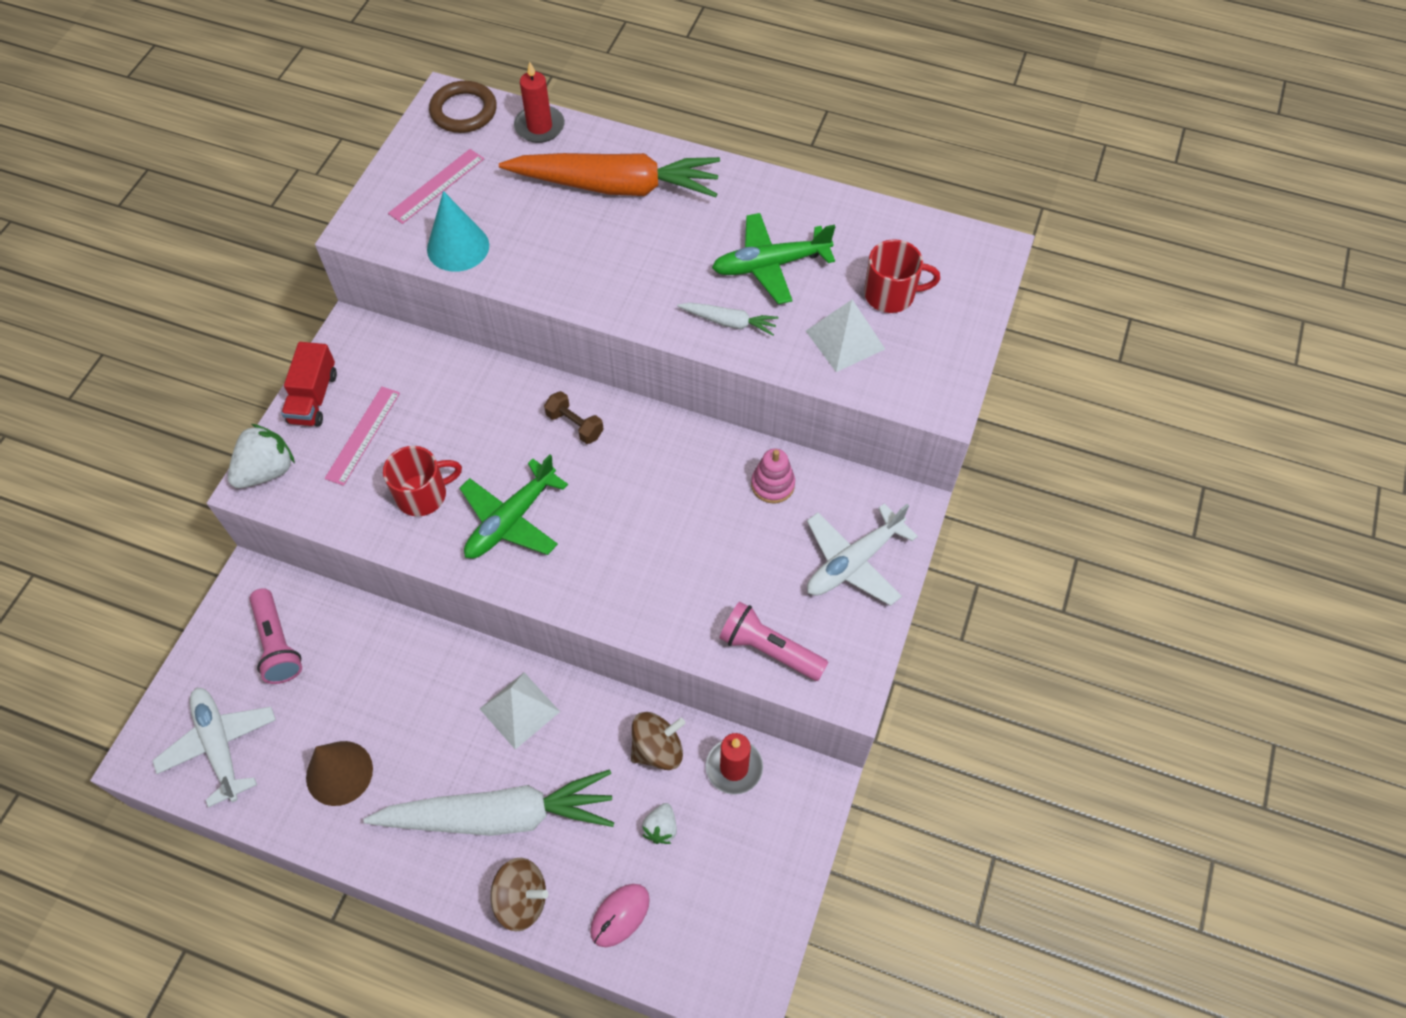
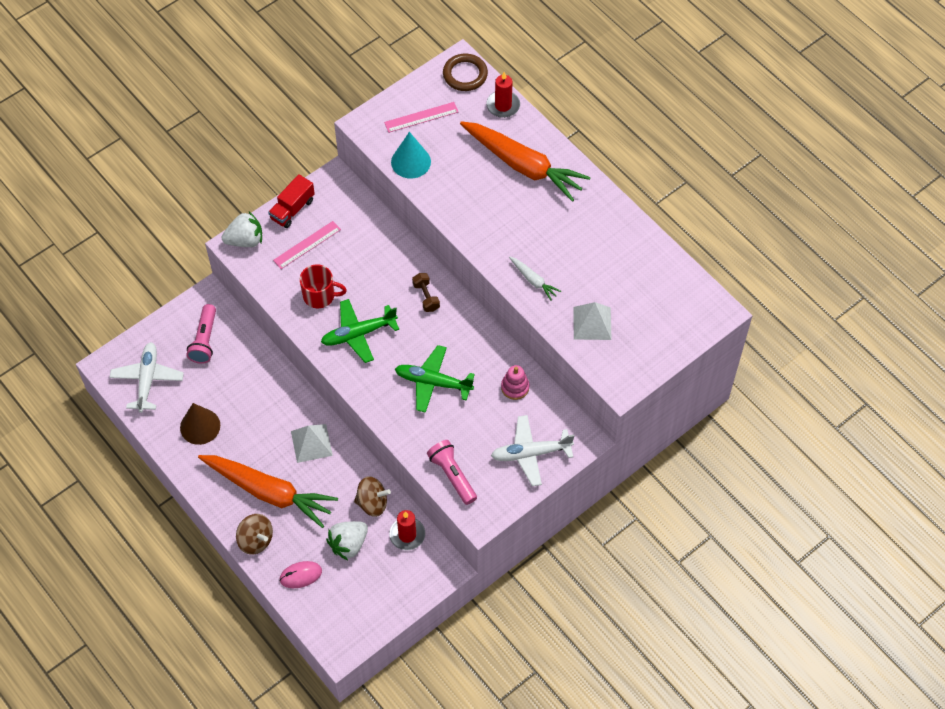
camera: 30 degrees right, 0 degrees up
(500, 815) = (269, 492): white carrot -> orange carrot
(661, 828) = (348, 544): white strawberry -> white strawberry, size x1.72
(770, 265) = (580, 257): green plane -> green plane (433, 382)
(891, 294) = (638, 309): red mug -> none

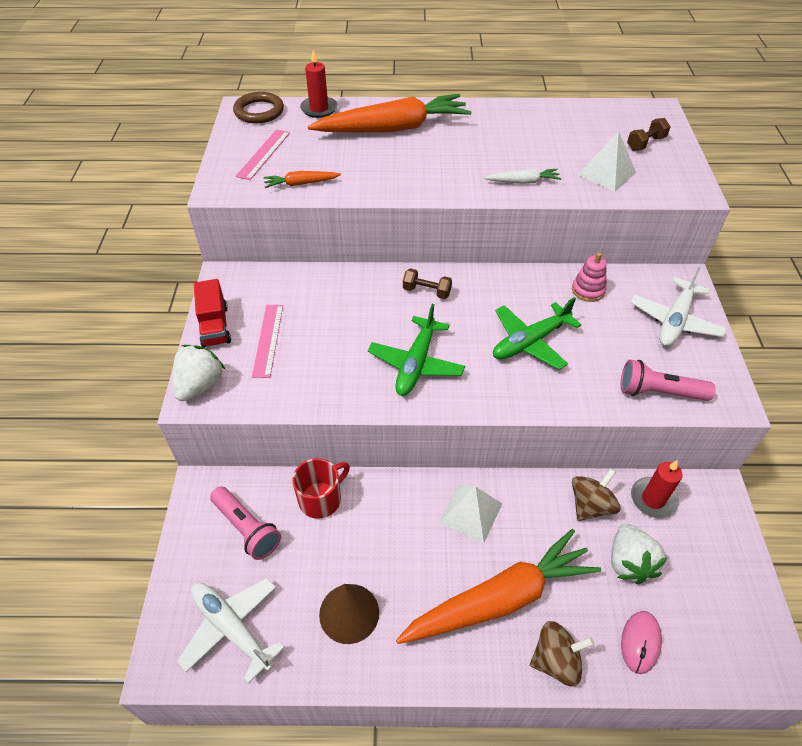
camera: 50 degrees left, 10 degrees down
(320, 295) = (337, 366): red mug -> red mug (321, 499)
(411, 162) = (300, 184): turquoise cone -> orange carrot
(657, 327) = (645, 143): none -> brown dumbbell

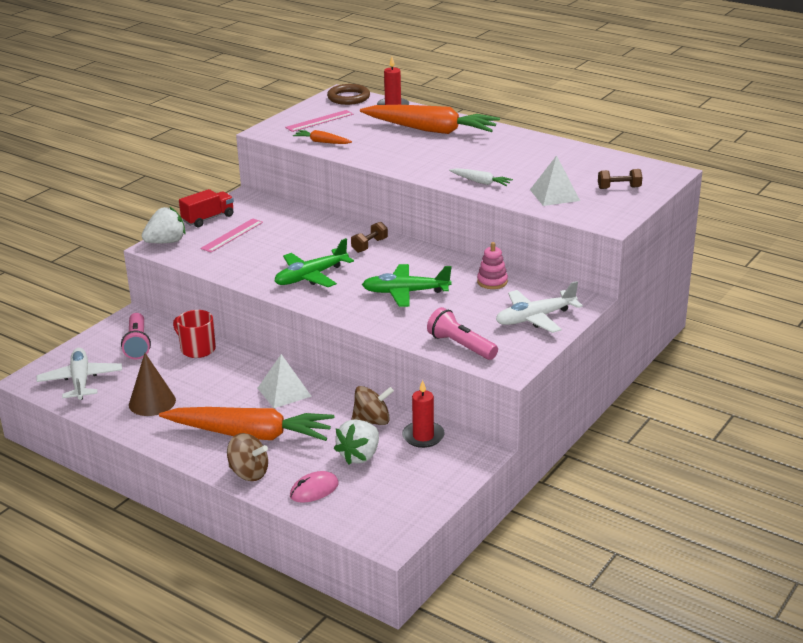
camera: 35 degrees right, 20 degrees down
(215, 326) = (208, 218): red truck -> red truck turned 150 degrees counterclockwise
(321, 499) = (197, 349): red mug -> red mug turned 135 degrees counterclockwise
(426, 291) = (369, 245): brown dumbbell -> brown dumbbell turned 75 degrees clockwise

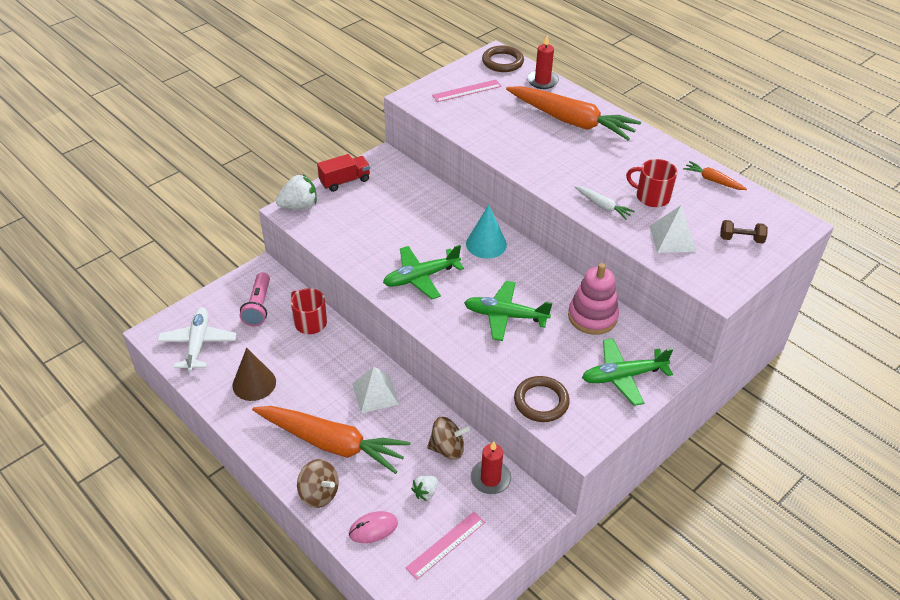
camera: 10 degrees right, 15 degrees up
(232, 235) = (361, 207): pink ruler -> pink ruler (446, 544)
(322, 142) = (462, 121): orange carrot -> orange carrot (713, 180)
(360, 456) = (425, 492): white strawberry -> white strawberry, size x0.58
(369, 245) = (486, 244): brown dumbbell -> turquoise cone
(460, 346) = (541, 401): pink flashlight -> brown ring
(492, 282) = (592, 316): pink stacking toy -> pink stacking toy, size x1.64
(526, 170) = (651, 197): none -> red mug
(535, 318) = (623, 376): white plane -> green plane

